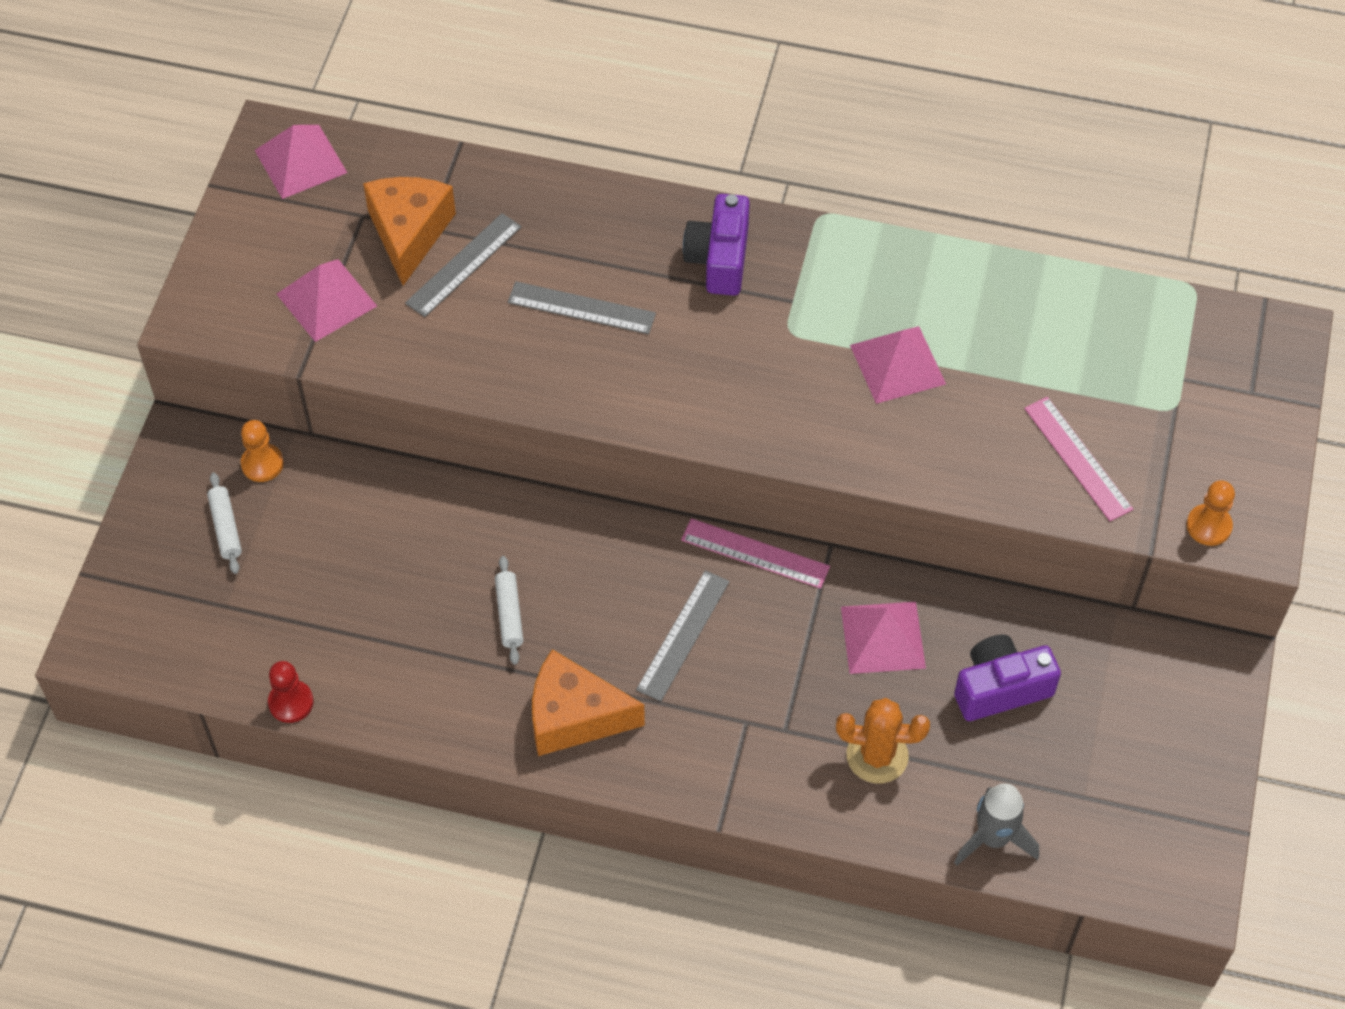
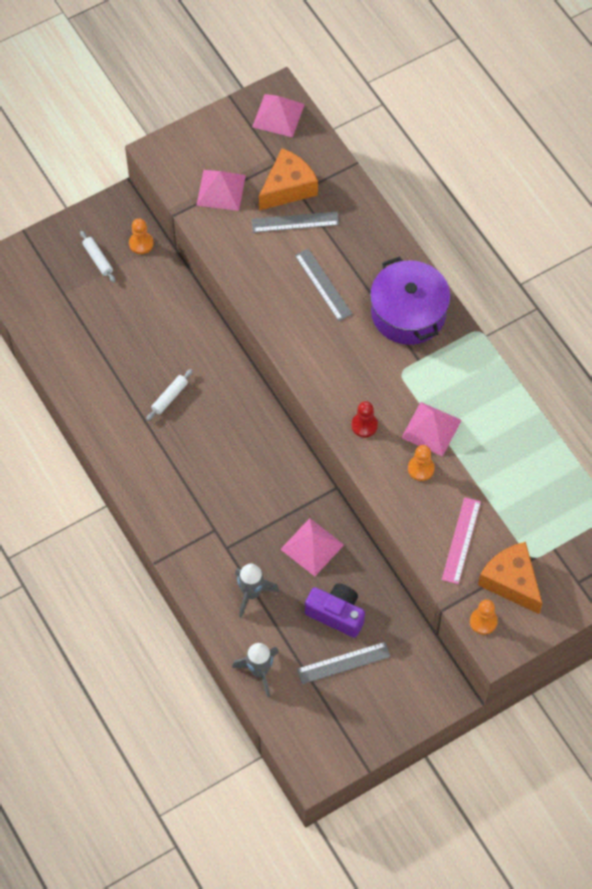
camera: 45 degrees right, 5 degrees up
(225, 528) = (98, 259): white rolling pin -> white rolling pin turned 60 degrees counterclockwise
(291, 702) = (46, 357): red pawn -> red pawn (364, 425)
(574, 716) = (148, 464): orange cheese -> orange cheese (511, 582)
(683, 635) = (230, 470): grey ruler -> grey ruler (343, 662)
(719, 259) = (408, 313): purple camera -> purple pot
(755, 553) = (299, 462): pink ruler -> none
(877, 756) = (251, 593): orange cactus -> grey rocket
(939, 418) = (421, 469): none -> orange pawn

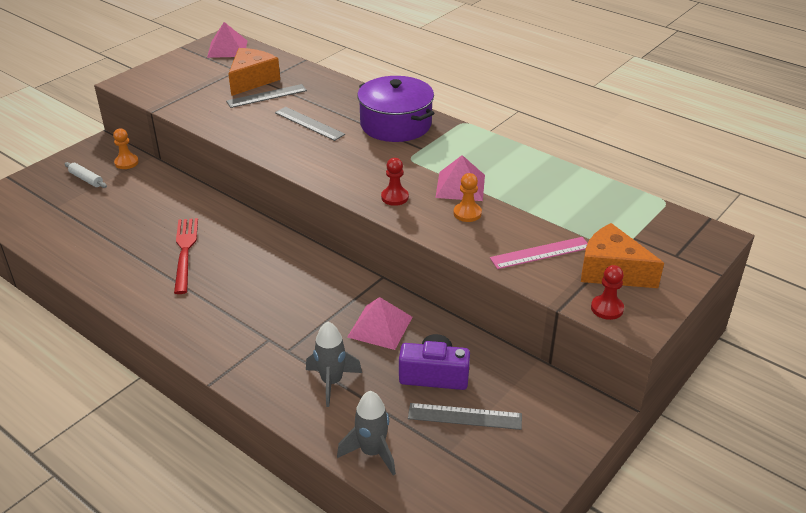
camera: 20 degrees left, 25 degrees down
(170, 397) = (185, 252): white rolling pin -> red fork
(221, 190) = (191, 91): pink pyramid -> none
(343, 662) = (465, 416): grey ruler -> grey ruler turned 45 degrees clockwise
(461, 540) = (540, 253): pink ruler -> pink ruler turned 75 degrees clockwise
(483, 621) = (607, 308): orange pawn -> red pawn

